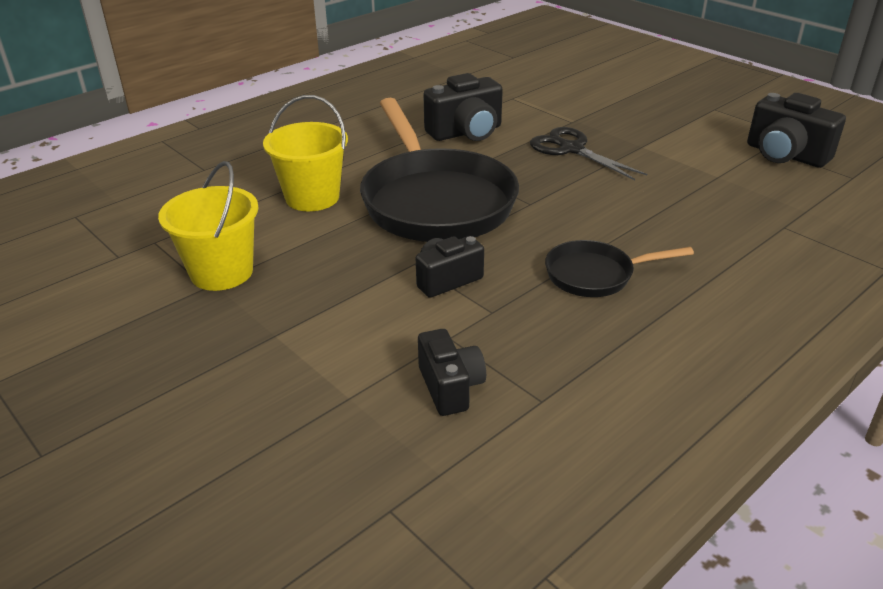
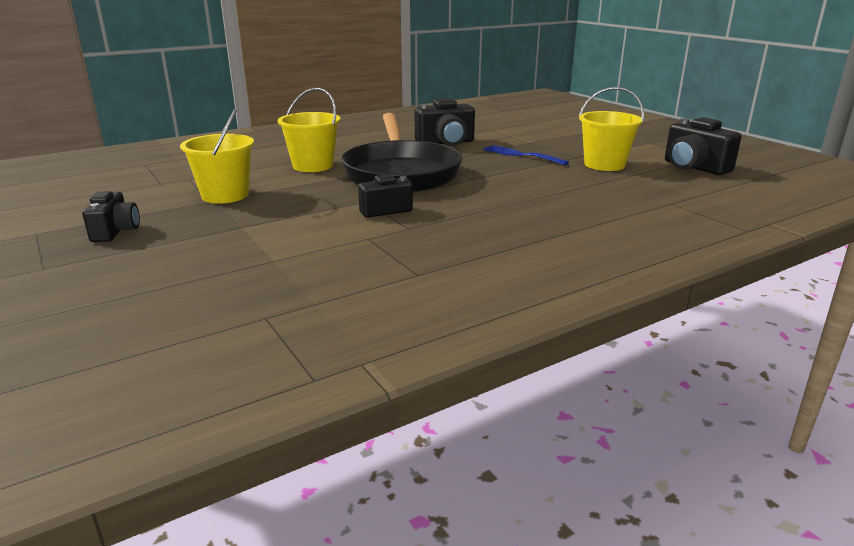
camera: 10 degrees right, 10 degrees down
(450, 387) = (352, 261): black camera -> black camera (115, 231)
(571, 149) = (521, 155): black scissors -> blue fork
(595, 275) = (500, 216): black pan -> none
(679, 159) = (604, 164): none -> yellow bucket

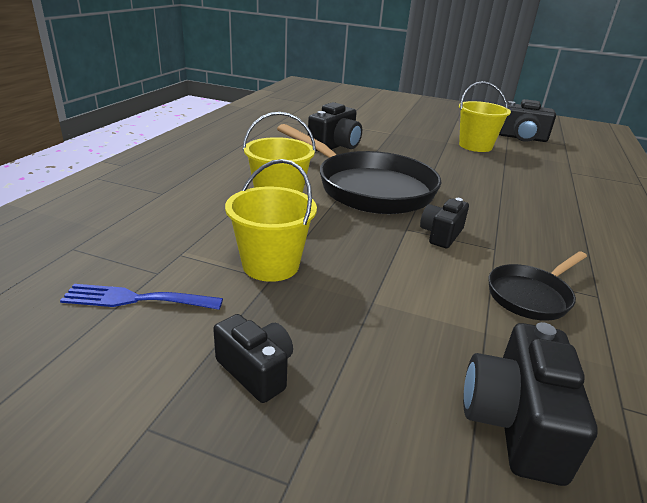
camera: 40 degrees left, 5 degrees up
(184, 294) = (514, 422): none -> black camera
(359, 257) = (531, 295): none -> black pan
(521, 155) = (411, 148): blue fork -> blue fork (136, 299)

